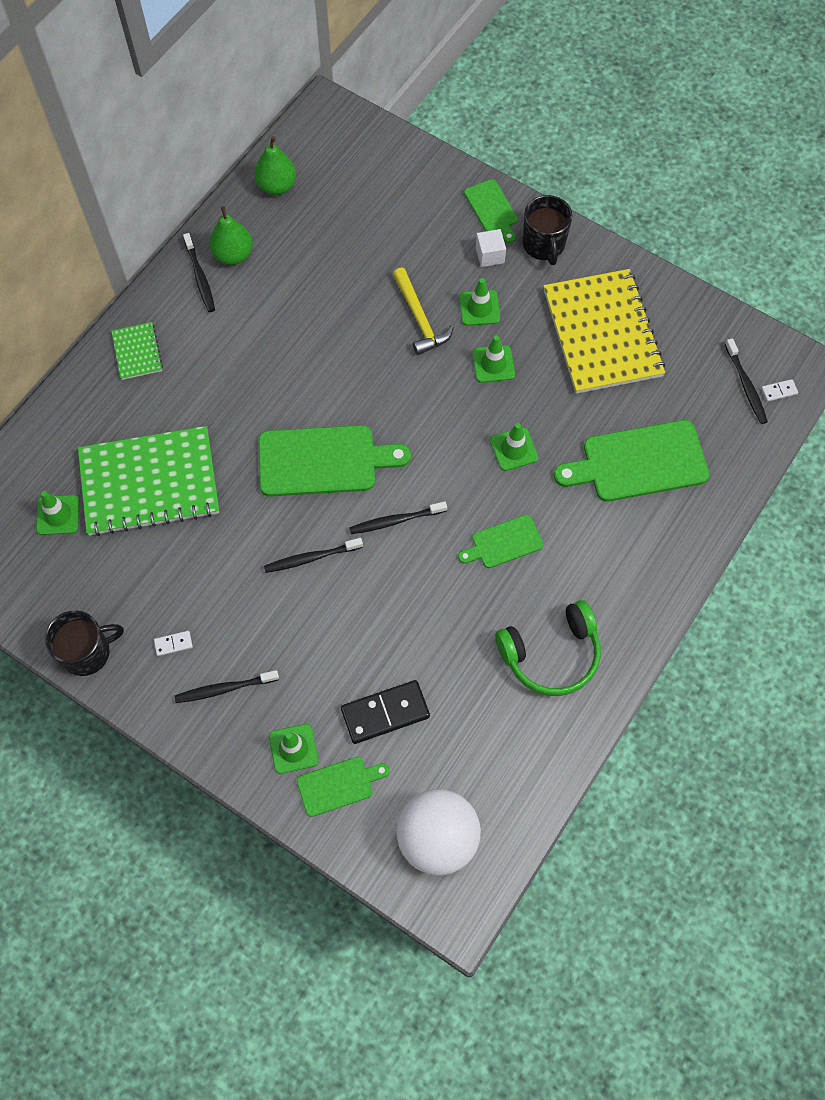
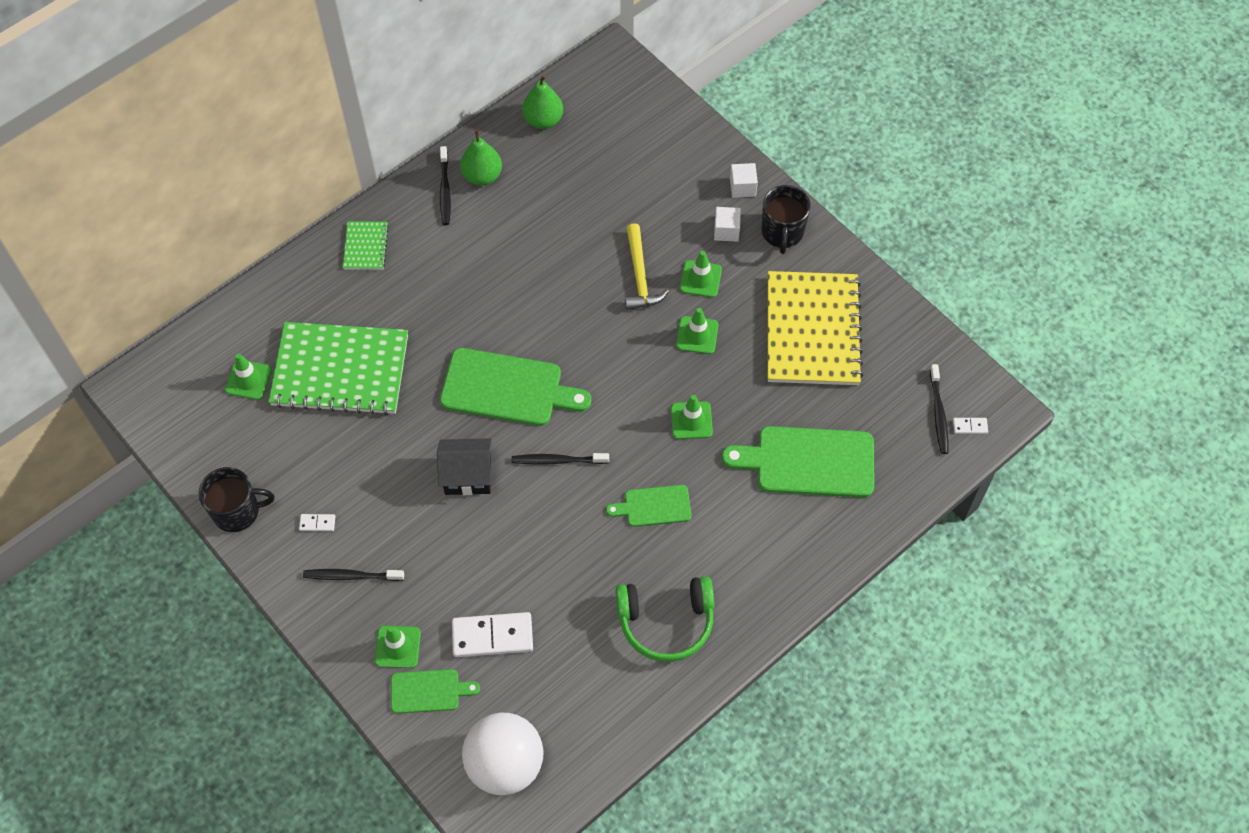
camera: 15 degrees right, 5 degrees down
(311, 558) = (468, 476): black toothbrush -> black house
(385, 713) = (492, 636): black domino -> white domino
(492, 209) = (742, 187): green cutting board -> white cube

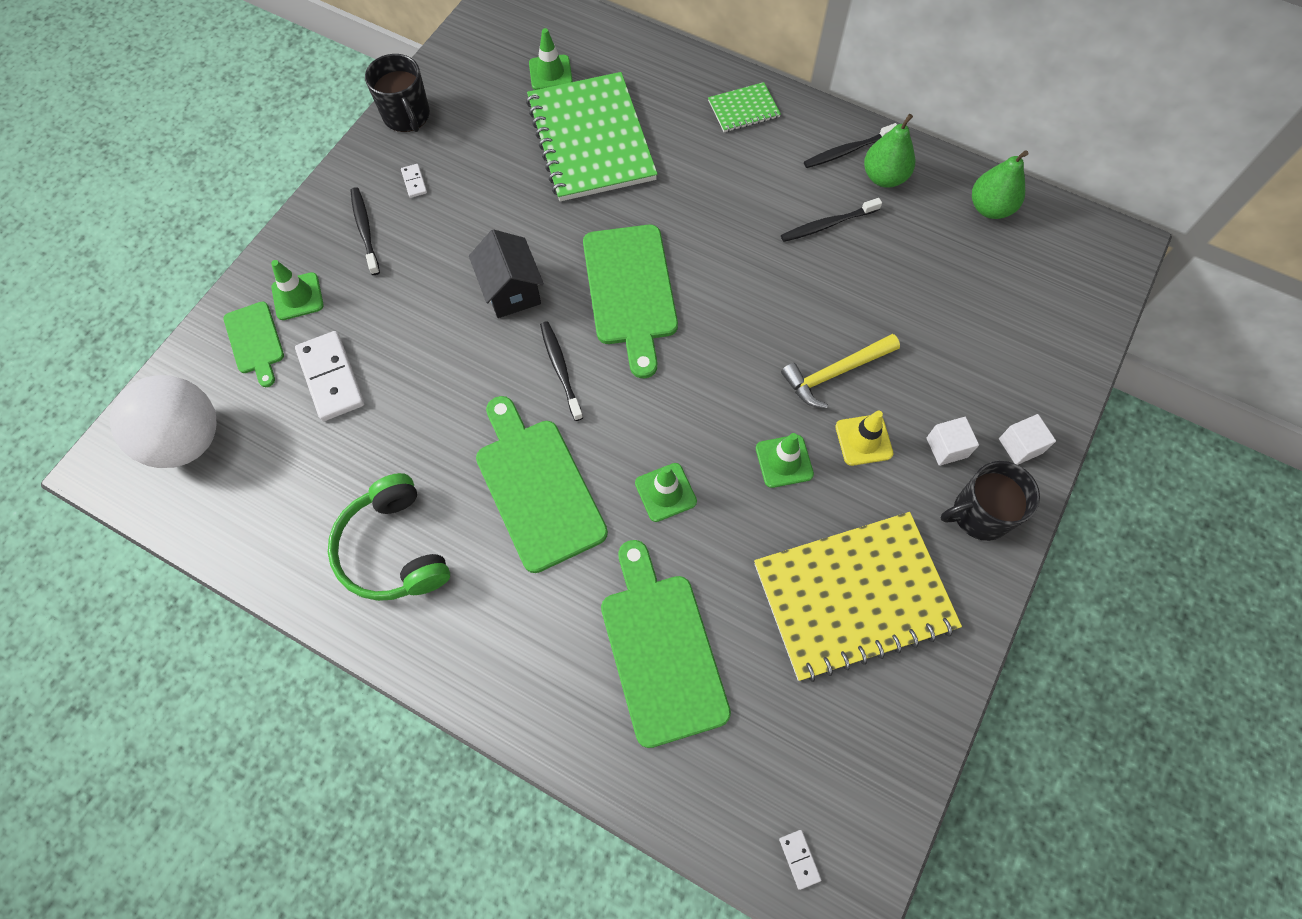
camera: 70 degrees right, 5 degrees up
(654, 506) = (537, 487): green cutting board -> green cutting board, size x1.83
(700, 279) = (863, 440): green traffic cone -> yellow traffic cone
(938, 413) = (801, 806): black toothbrush -> black toothbrush (827, 224)

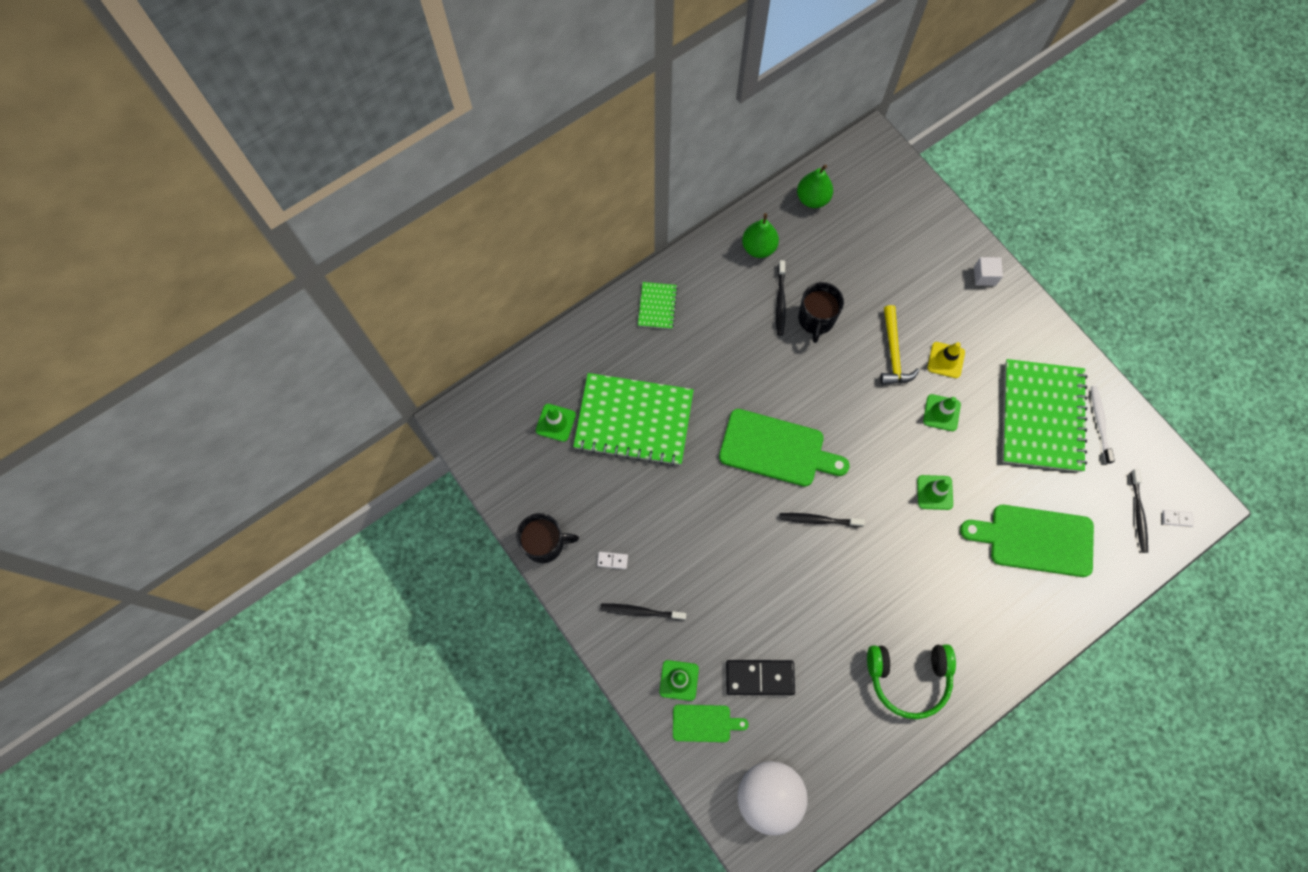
camera: 65 degrees left, 5 degrees up
(331, 378) = (759, 677): white domino -> black domino
(511, 291) = (741, 527): black house -> none
(537, 487) = (900, 569): green cutting board -> none
(847, 151) = (726, 258): black toothbrush -> black toothbrush (1138, 514)
(853, 596) = (1042, 416): yellow notebook -> green notebook
(890, 684) = (1099, 423): none -> white toothbrush
(947, 447) = (969, 316): white cube -> none
(979, 514) = (1018, 321): black mug -> black mug (816, 319)

